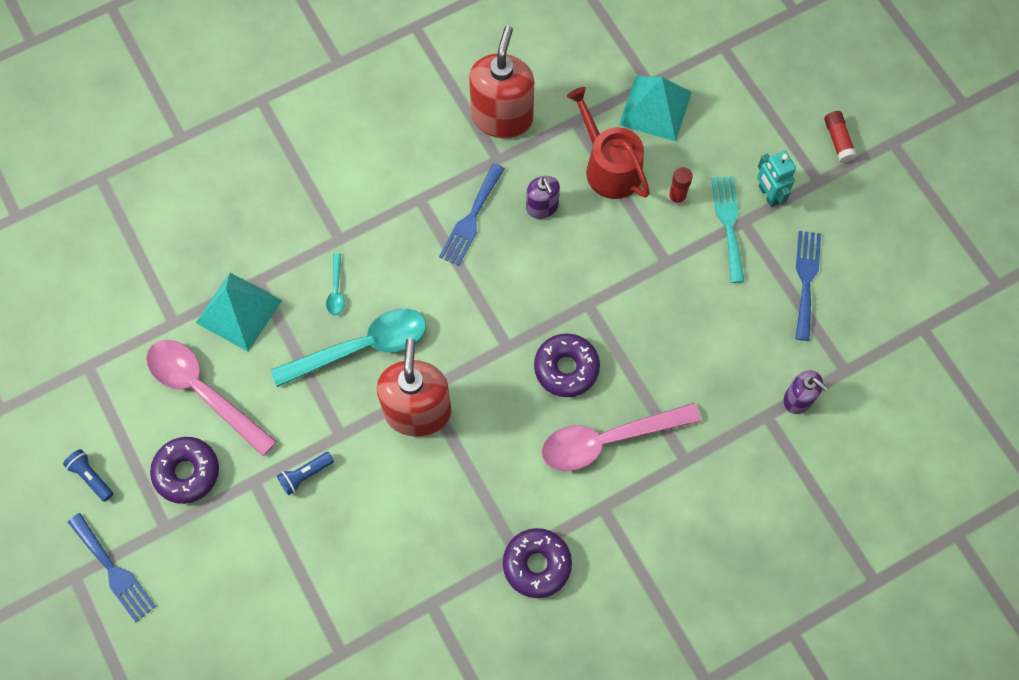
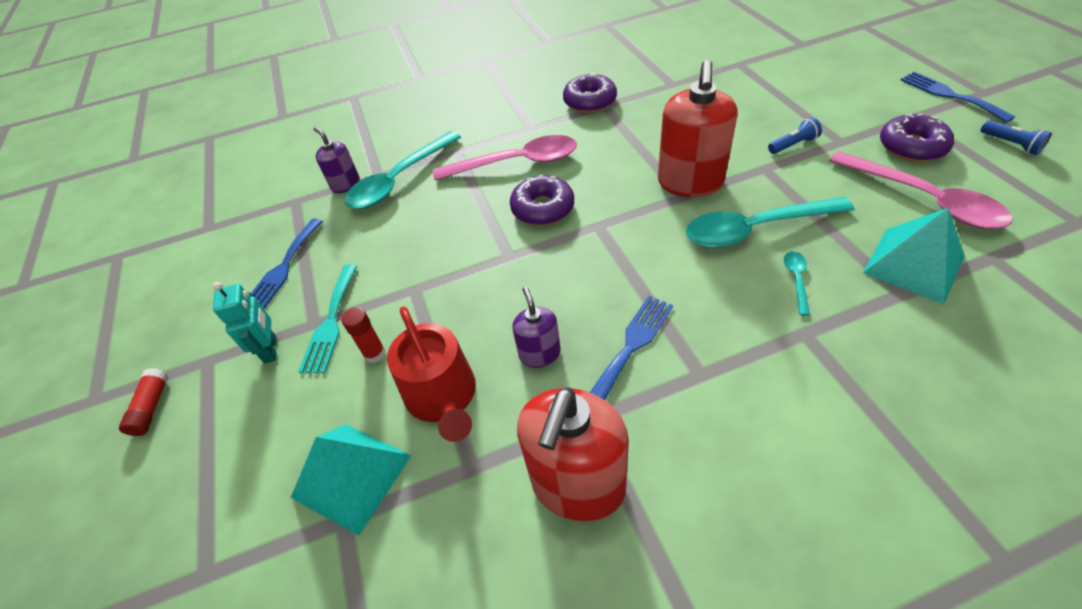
camera: 165 degrees left, 20 degrees down
(737, 407) = (398, 180): none -> turquoise spoon

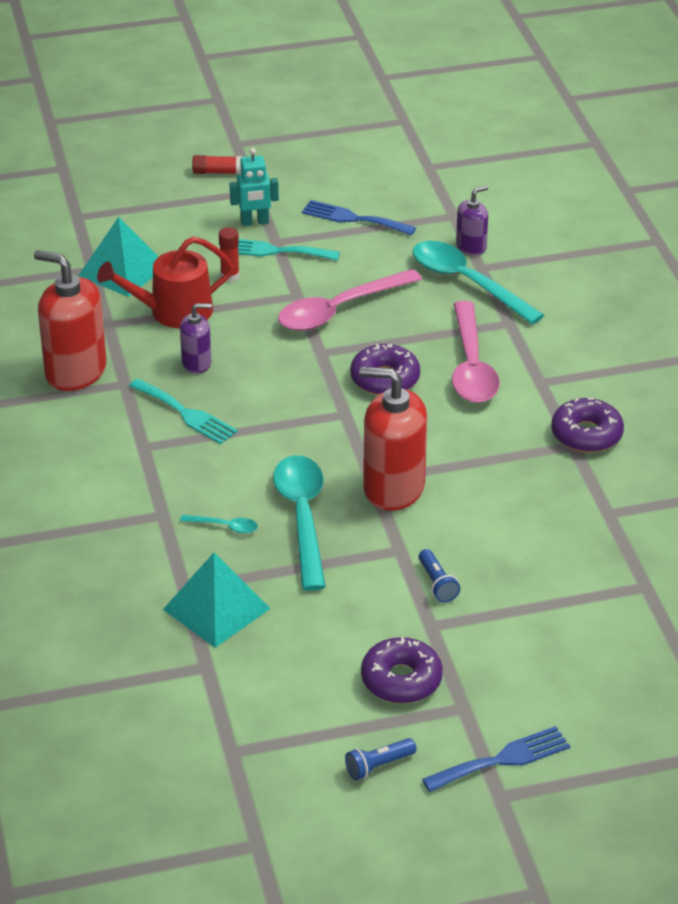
camera: 90 degrees right, 10 degrees down
(631, 346) = (186, 414): blue fork -> turquoise fork
(924, 200) = (305, 653): pink spoon -> pink spoon (339, 310)

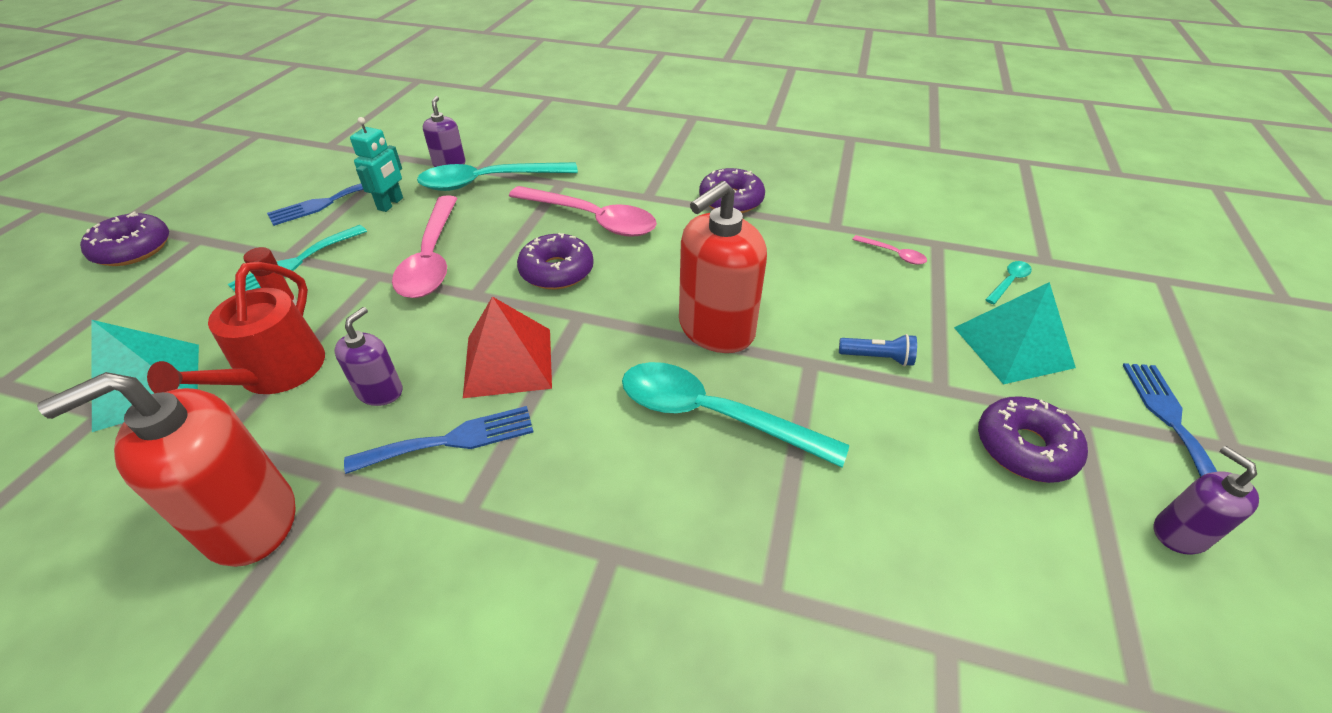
camera: 60 degrees left, 5 degrees up
(186, 414) = (452, 440): turquoise fork -> blue fork
(216, 609) = (831, 576): turquoise pyramid -> turquoise pyramid (1013, 347)
(218, 172) = (133, 249): red glue stick -> purple donut
(225, 526) = (680, 494): turquoise spoon -> turquoise spoon (1009, 282)
(254, 222) = (238, 257): turquoise robot -> turquoise robot (391, 204)
(269, 403) = (508, 362): none -> red pyramid
(378, 766) = (1179, 533): blue flashlight -> purple soap dispenser
(596, 561) = (894, 254): none -> pink spoon

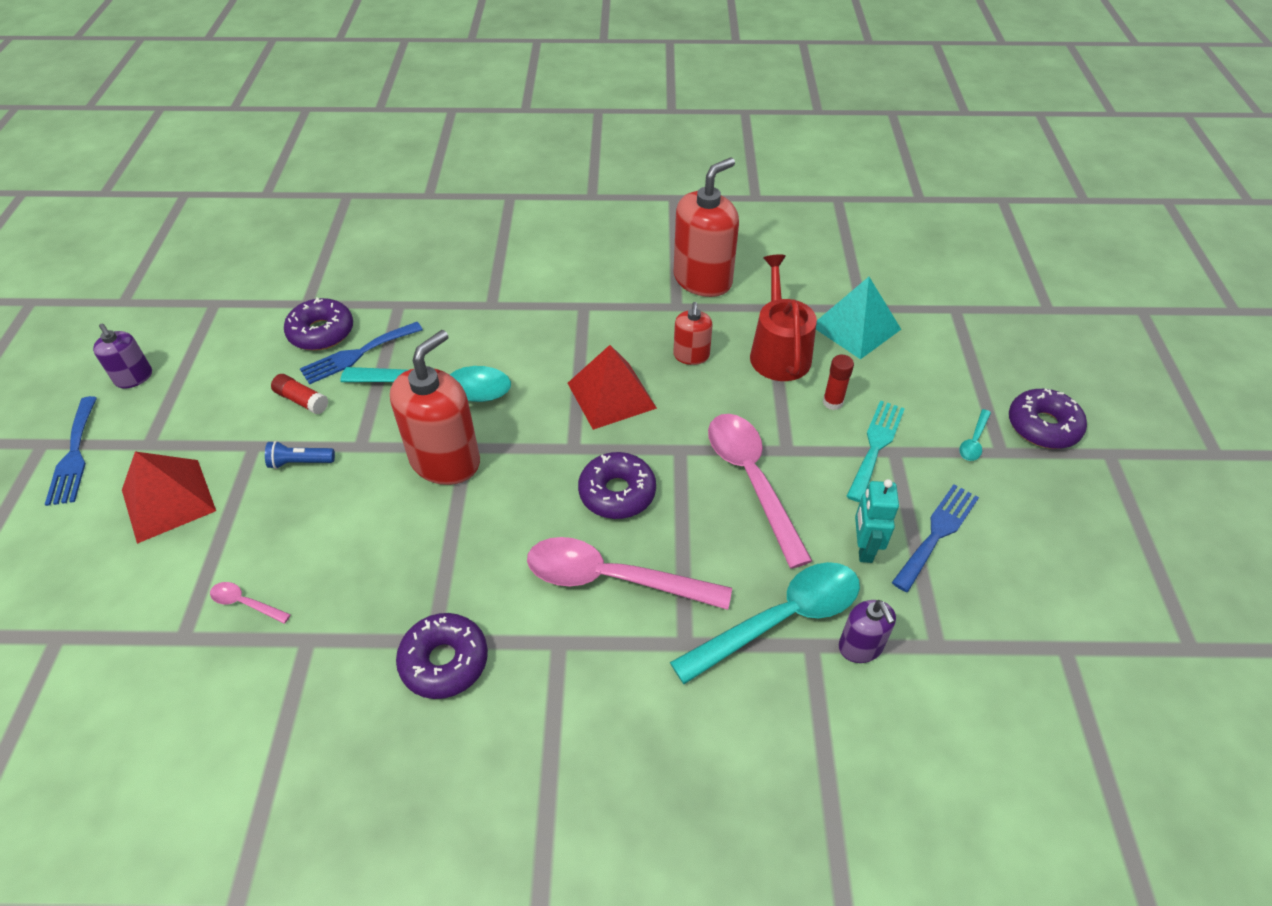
camera: 165 degrees right, 5 degrees up
(380, 391) = (691, 355): purple soap dispenser -> red soap dispenser
(452, 440) = (618, 337): blue fork -> blue fork (357, 354)
(897, 436) = (302, 400): none -> red glue stick
(1009, 282) = (125, 587): turquoise spoon -> turquoise spoon (973, 441)
(1013, 347) = (168, 500): turquoise pyramid -> red pyramid
(1024, 448) = (208, 411): purple donut -> purple donut (321, 332)

